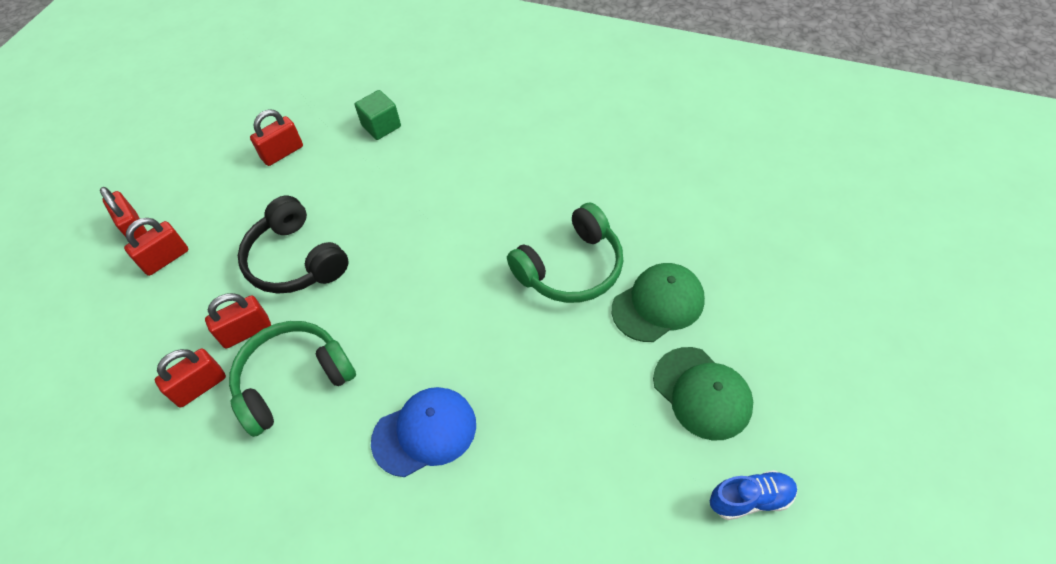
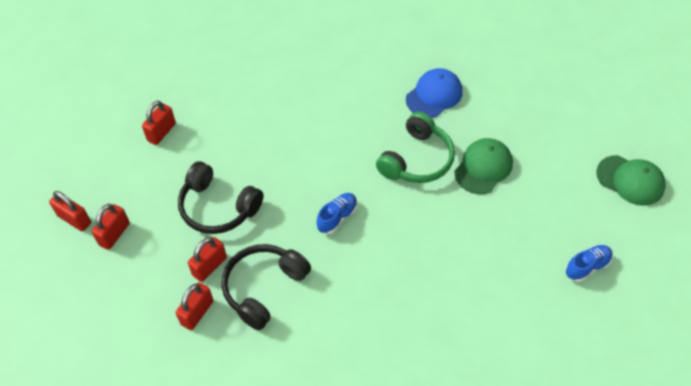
camera: 25 degrees left, 0 degrees up
(293, 381) = (263, 288): green headphones -> black headphones
(381, 126) = (229, 93): green cube -> none
(425, 432) = (372, 292): blue cap -> blue cap (434, 95)
(430, 315) = (337, 217): none -> blue shoe
(702, 393) = (533, 214): green cap -> green cap (630, 180)

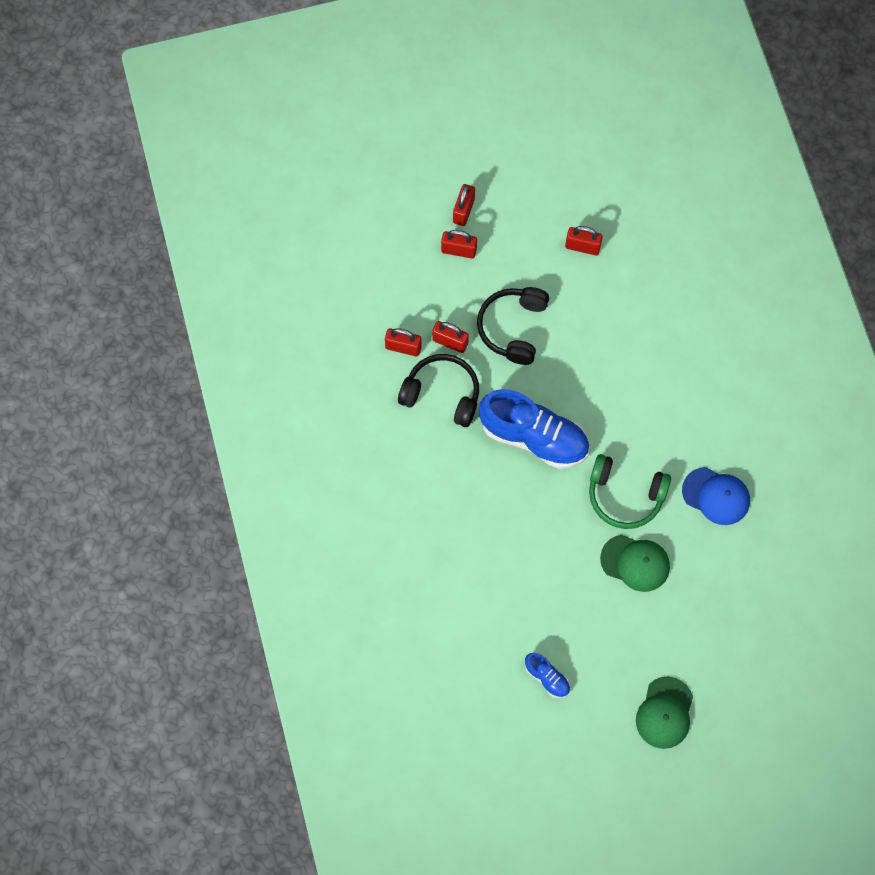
camera: 75 degrees right, 15 degrees up
(337, 217) = (534, 437): blue shoe -> blue shoe, size x2.19

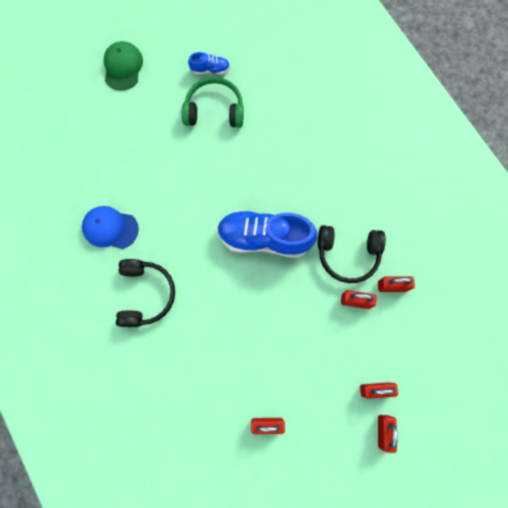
camera: 165 degrees right, 5 degrees up
(513, 328) = (307, 328): black headphones -> black headphones (145, 294)
(547, 678) = (210, 69): blue shoe -> blue shoe turned 150 degrees clockwise
(625, 496) = (182, 210): green headphones -> green headphones (214, 110)
(635, 563) = (163, 162): green cap -> none

